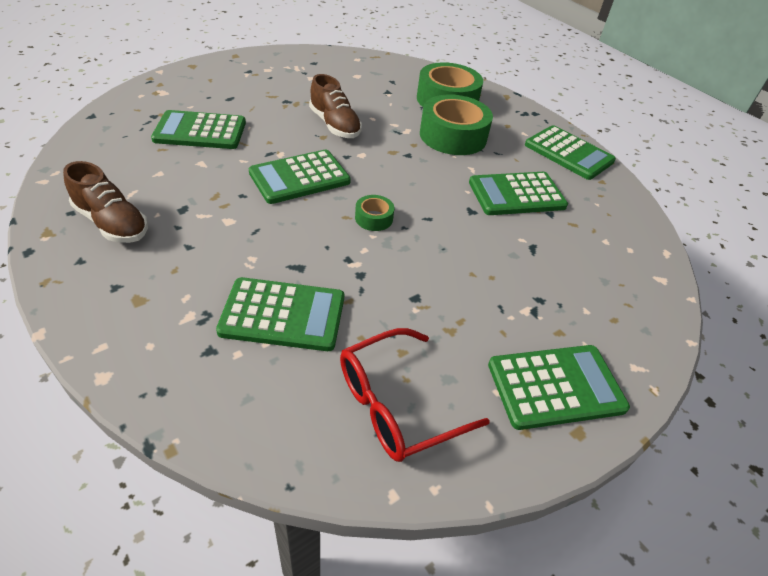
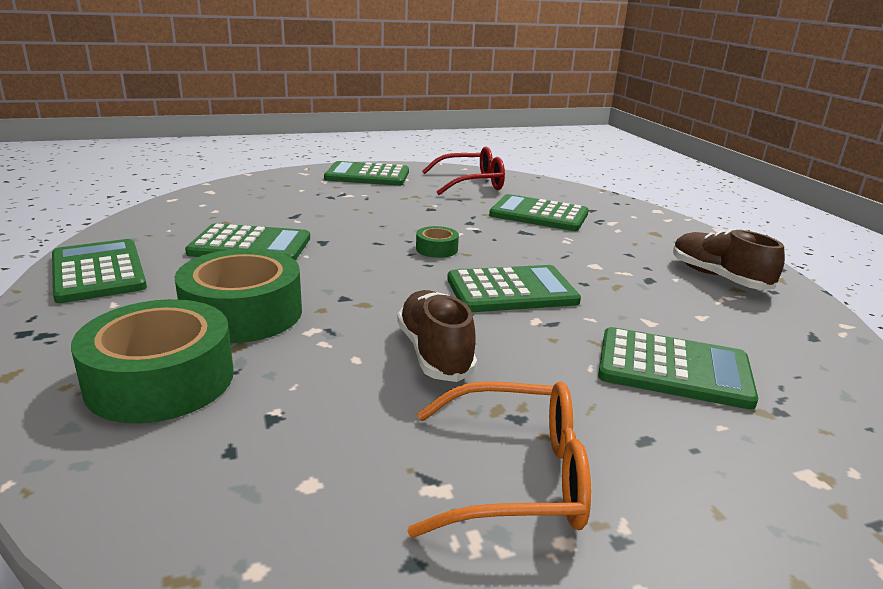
camera: 160 degrees left, 20 degrees down
(285, 83) = (517, 476): none -> orange glasses

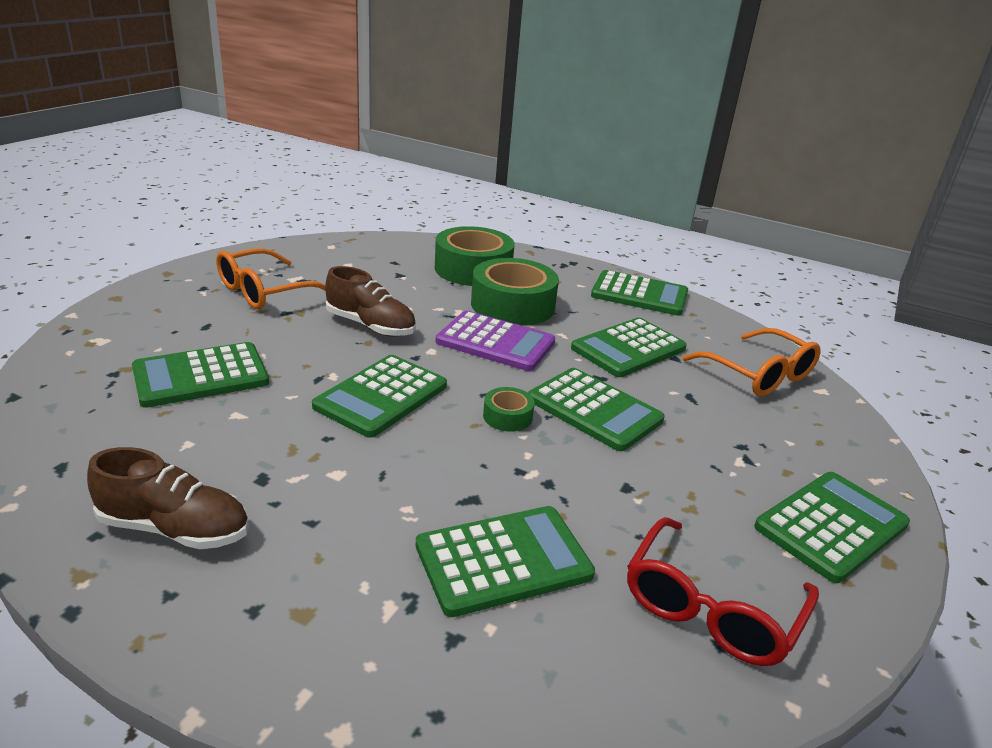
camera: 135 degrees right, 5 degrees up
(217, 206) = (759, 374): none -> orange glasses
(342, 289) = (495, 342): none -> purple calculator
(372, 232) = (594, 410): none -> green calculator

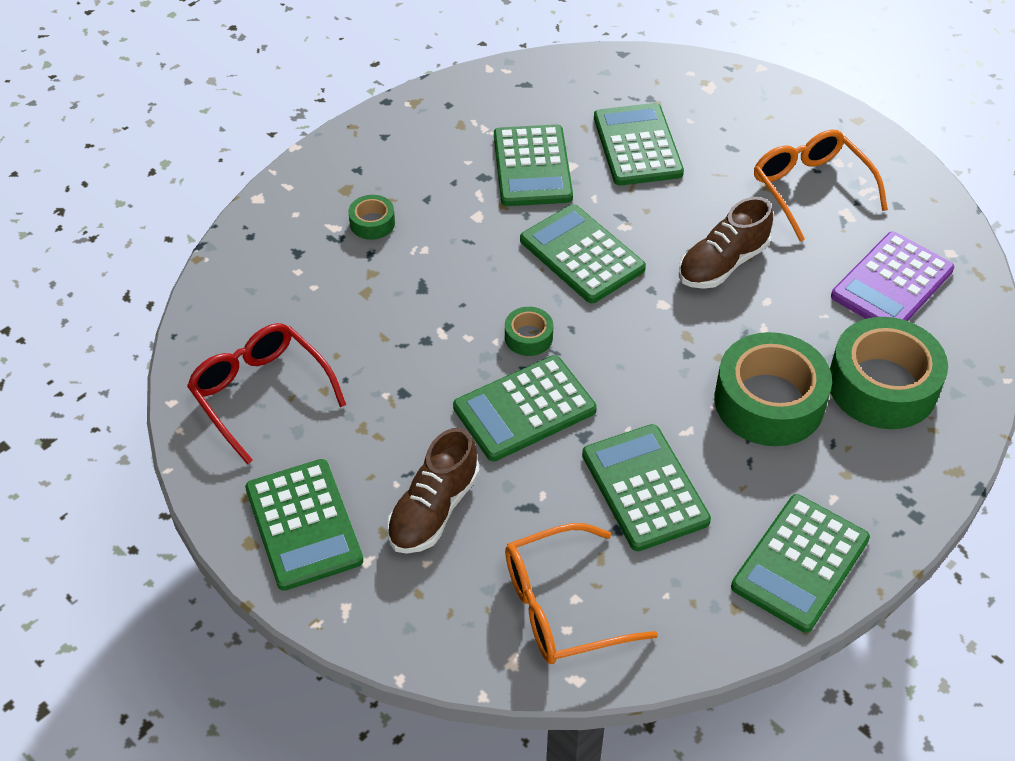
camera: 110 degrees right, 20 degrees up
(175, 529) = (442, 137): brown shoe -> brown shoe (433, 509)
(371, 567) = (372, 223): none -> green tape
(495, 342) = (674, 362): purple calculator -> purple calculator (891, 283)
(503, 560) = (351, 291): green calculator -> green calculator (532, 167)

